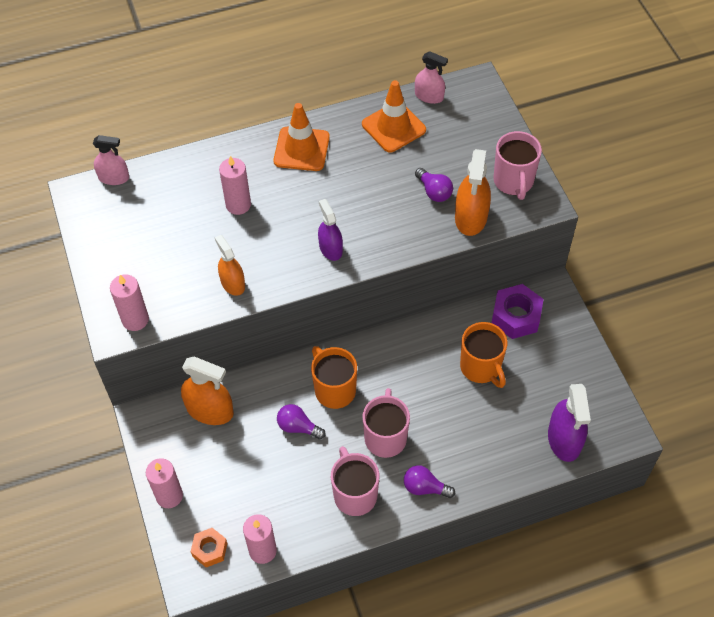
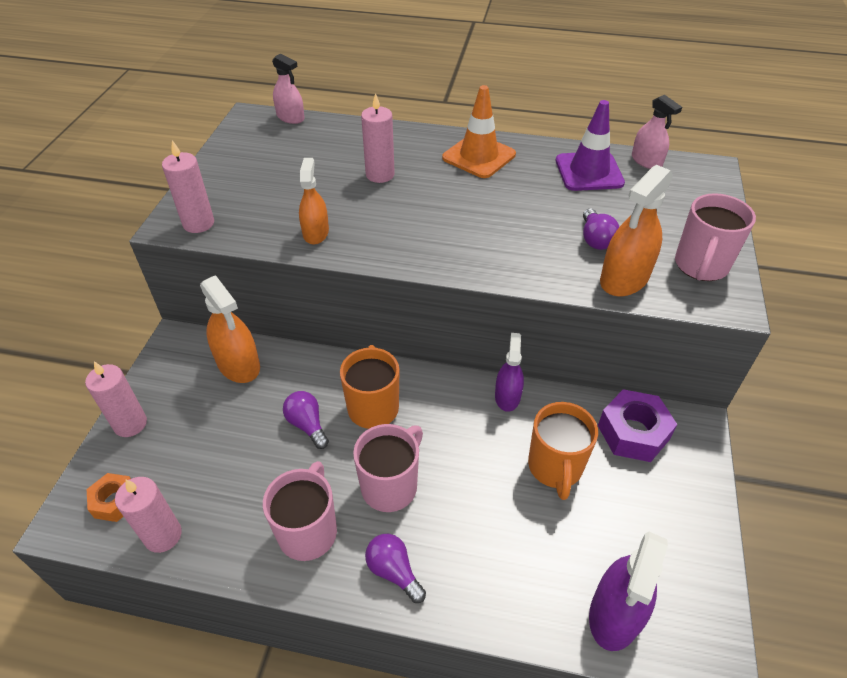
camera: 30 degrees right, 10 degrees down
(330, 248) = (440, 244): purple spray bottle -> purple spray bottle (507, 396)
(393, 127) = (589, 172): orange traffic cone -> purple traffic cone

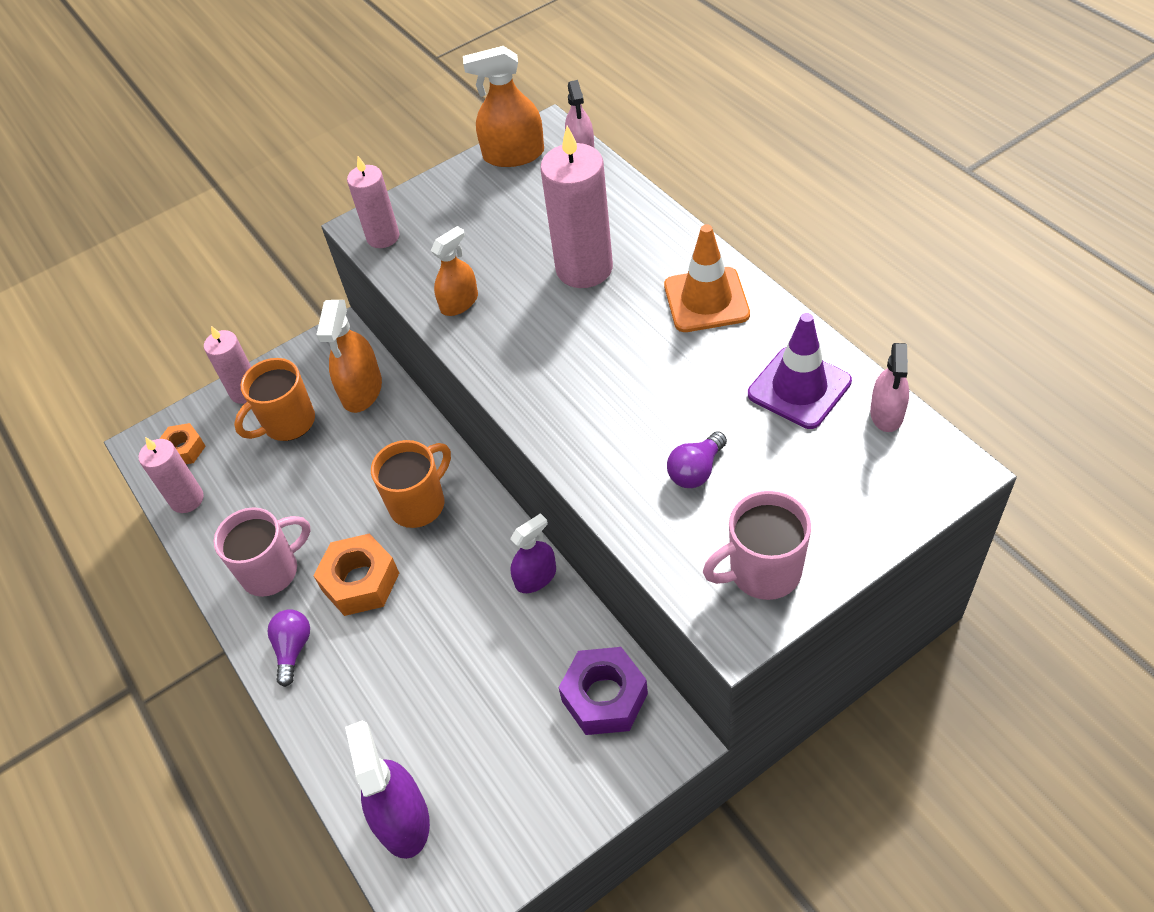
camera: 50 degrees right, 5 degrees up
(307, 425) = (356, 482): purple light bulb -> none
(380, 175) = (584, 268): pink candle -> pink candle, size x1.63
(390, 486) = (360, 582): pink mug -> orange nut
(555, 467) = (499, 671): orange mug -> orange mug (288, 423)
(615, 614) = (402, 819): purple spray bottle -> purple spray bottle turned 90 degrees clockwise
(624, 278) = (666, 531): orange spray bottle -> orange spray bottle (513, 155)

